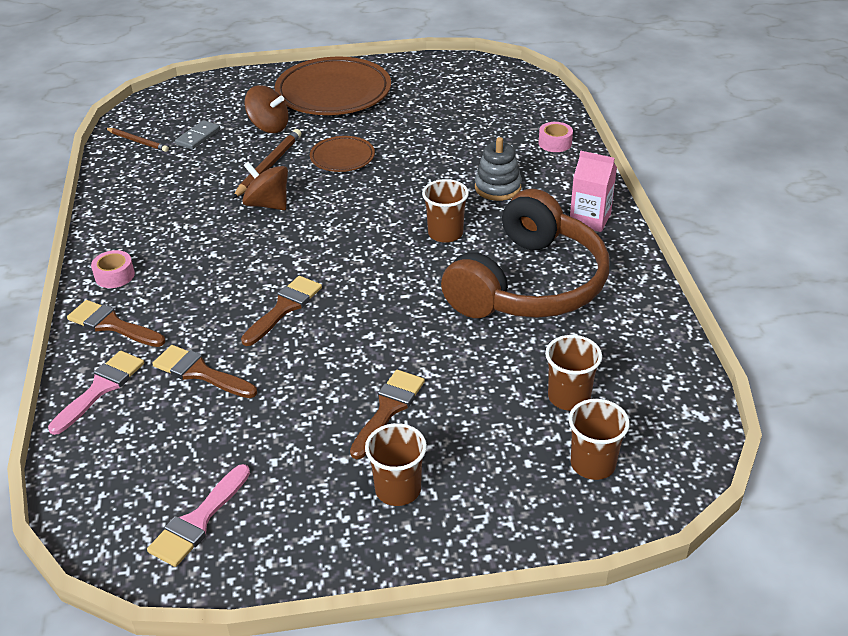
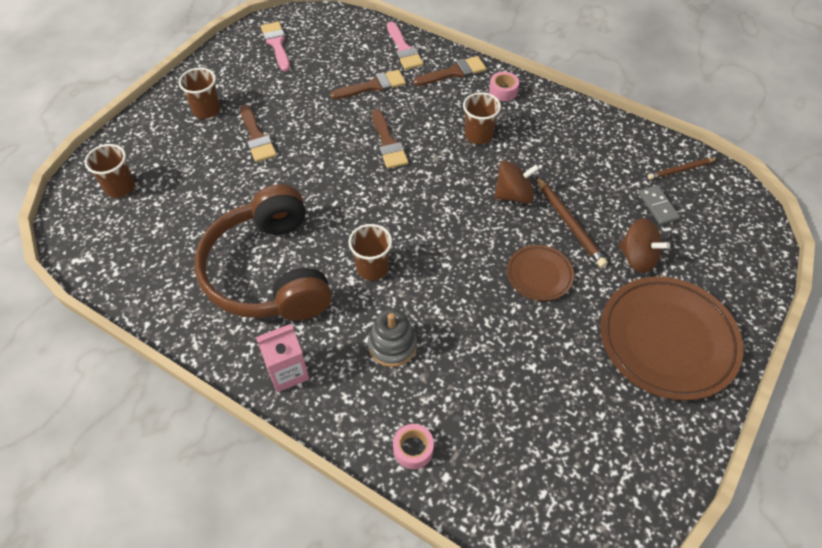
camera: 130 degrees right, 15 degrees up
(269, 127) = (637, 258): brown spinning top -> brown spinning top turned 120 degrees counterclockwise
(569, 397) = (166, 213): brown cup -> brown cup (478, 135)

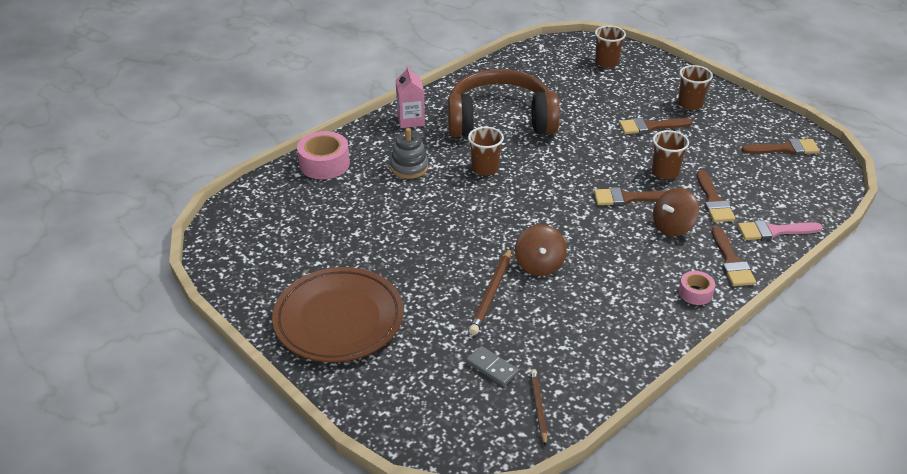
camera: 105 degrees right, 15 degrees down
(276, 44) = (785, 149): pink brush -> brown brush
(413, 449) = (324, 164): pink tape -> pink tape, size x1.75
(478, 135) = (627, 259): brown cup -> brown cup (665, 172)
(539, 275) = (440, 258): brown plate -> none
(569, 224) = (491, 293): brown pencil -> brown pencil turned 60 degrees counterclockwise
(637, 258) = (433, 329): brown spinning top -> brown spinning top (673, 227)
(658, 206) = (492, 368): grey domino -> grey domino turned 45 degrees clockwise

